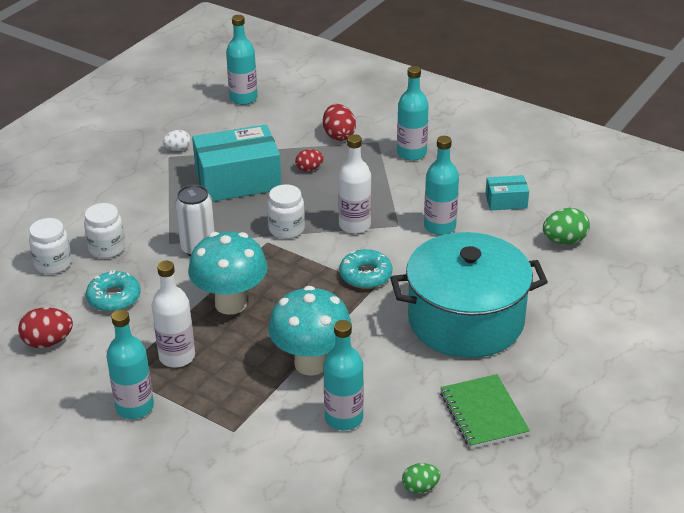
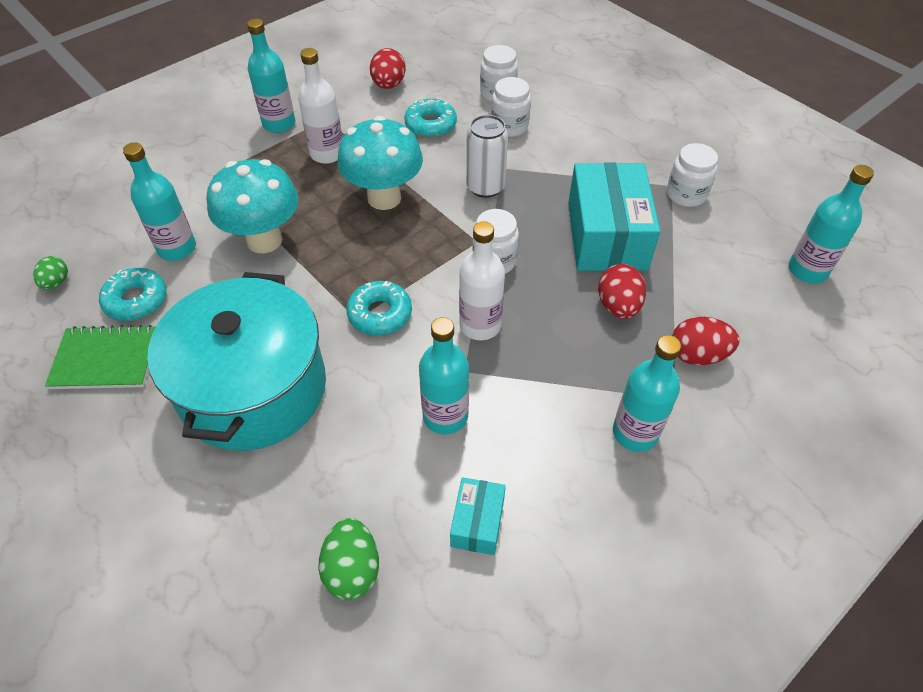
camera: 105 degrees right, 15 degrees up
(178, 149) = (686, 194): white egg -> white jar
(309, 169) = (618, 306): red egg -> red egg, size x1.56
(415, 421) = (136, 300): none -> turquoise donut

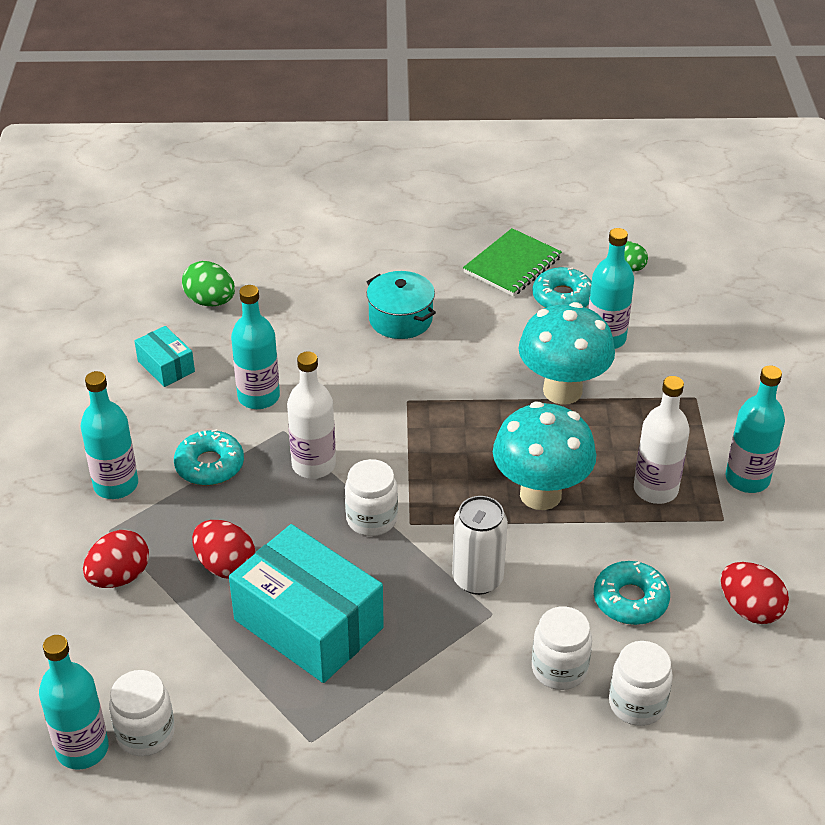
camera: 130 degrees right, 10 degrees down
(253, 389) = (400, 319): turquoise pot -> turquoise pot, size x0.49
(380, 314) = (395, 415): turquoise donut -> turquoise donut (209, 465)
(686, 194) = (284, 742): white jar -> white jar (146, 733)

